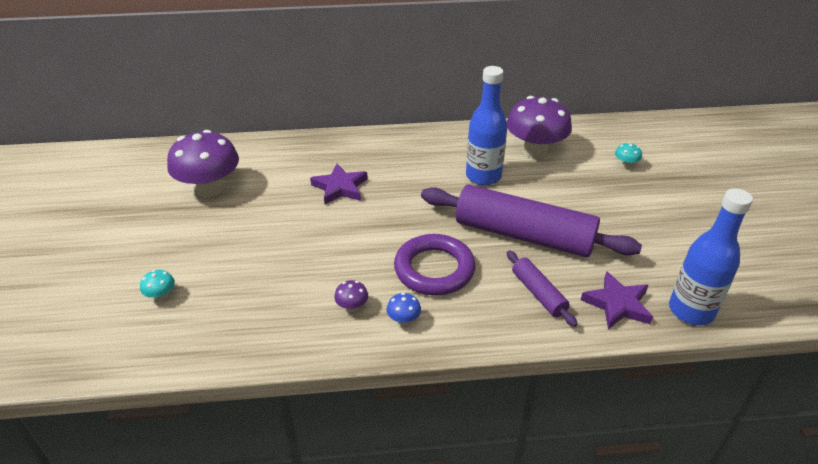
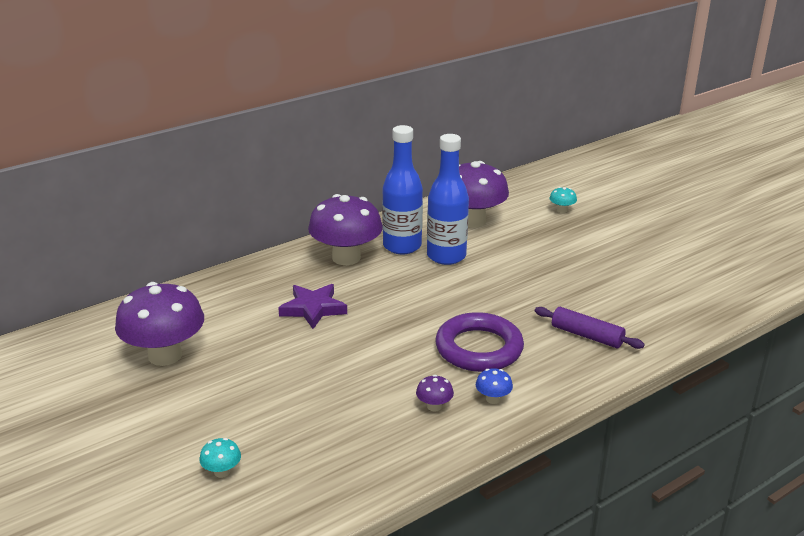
camera: 30 degrees left, 10 degrees down
(403, 152) = (346, 258): none -> purple mushroom
(523, 235) = (530, 294): purple rolling pin -> none
(617, 304) = (656, 321): purple star -> none
(691, 311) = (713, 306): blue bottle -> blue bottle (402, 246)

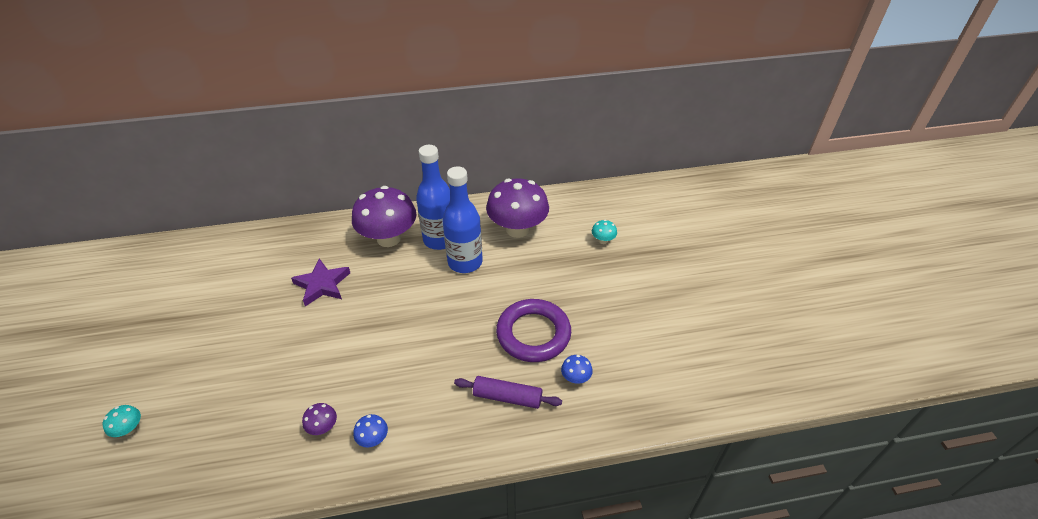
camera: 25 degrees right, 15 degrees up
(165, 355) = (190, 295): purple mushroom -> none
(479, 348) = (408, 376): purple ring -> purple ring (533, 334)
(587, 335) = (507, 397): purple rolling pin -> purple rolling pin turned 45 degrees counterclockwise
(633, 307) = (575, 378): none -> blue mushroom

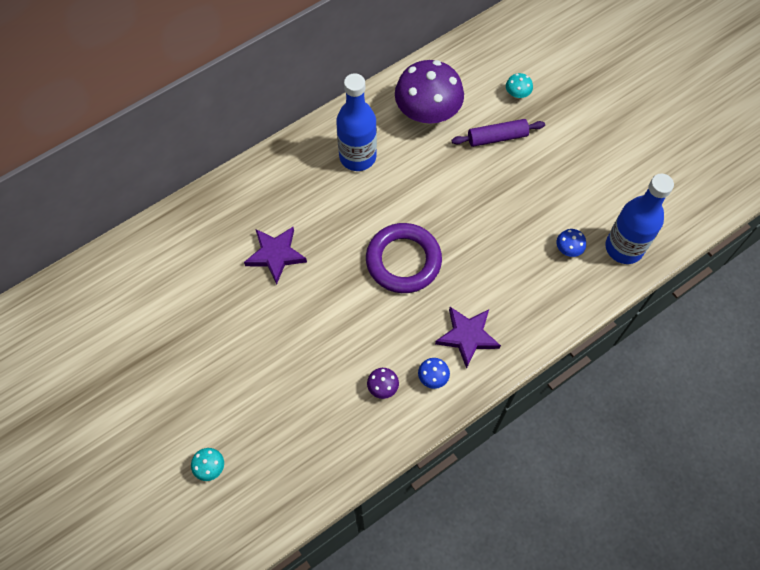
camera: 25 degrees left, 20 degrees up
(388, 238) = (304, 176): purple mushroom -> none
(430, 416) = (467, 336): none -> purple star
(465, 262) = (399, 173): blue bottle -> blue bottle (624, 248)
(507, 397) = (521, 291): purple rolling pin -> purple rolling pin (497, 137)
(533, 334) = (509, 222): purple ring -> purple ring (403, 261)

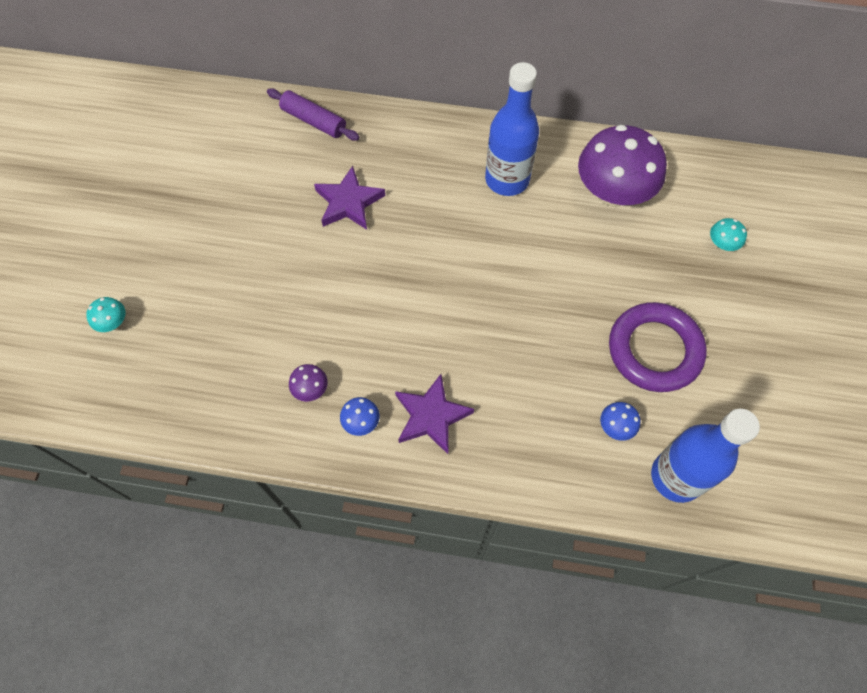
camera: 45 degrees right, 0 degrees up
(403, 261) = (448, 300): purple ring -> purple ring (654, 350)
(497, 137) = (657, 266): purple rolling pin -> purple rolling pin (314, 121)

